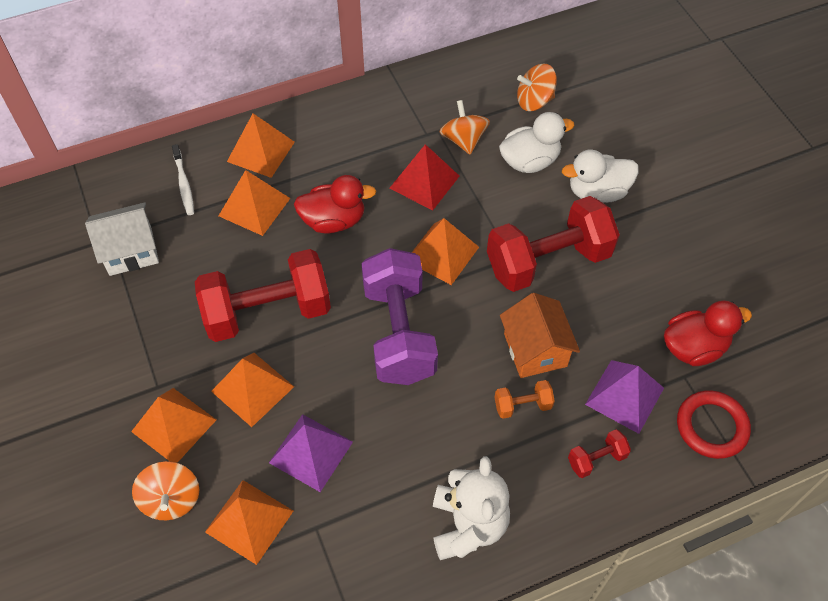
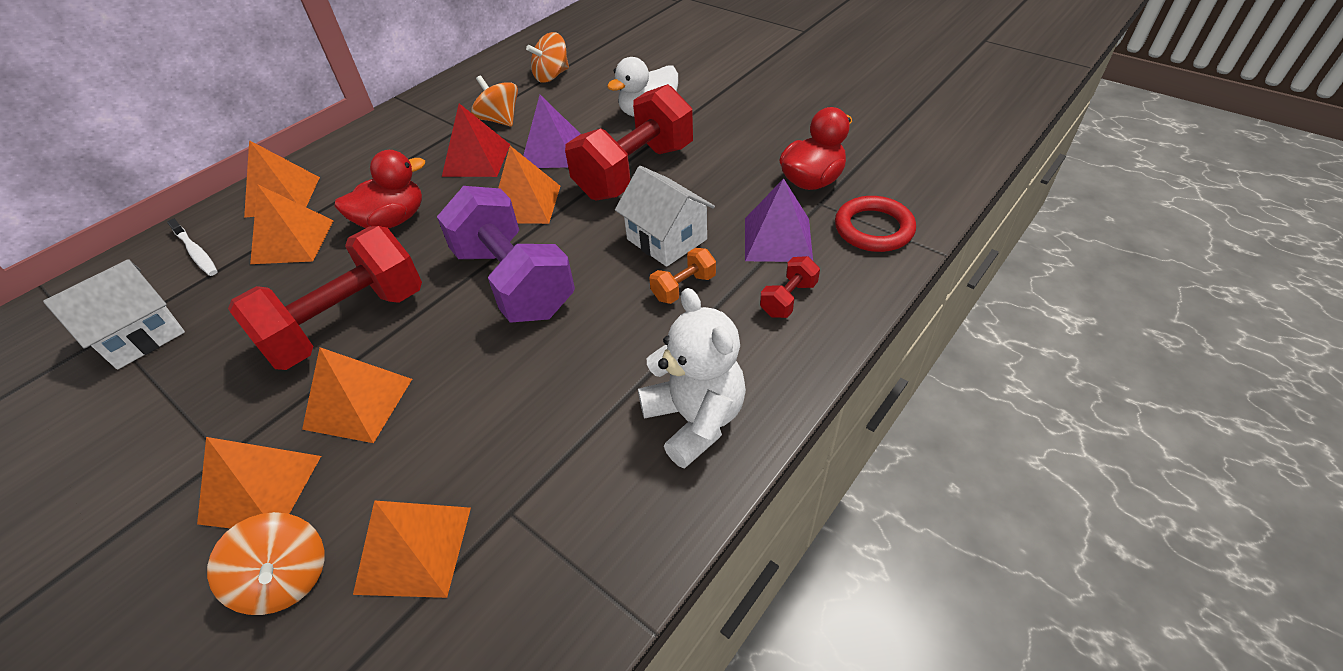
camera: 25 degrees left, 10 degrees down
(311, 452) = (464, 434): purple pyramid -> purple pyramid (552, 151)
(529, 161) = (572, 113): white duck -> none
(535, 350) = (666, 239): orange house -> white house

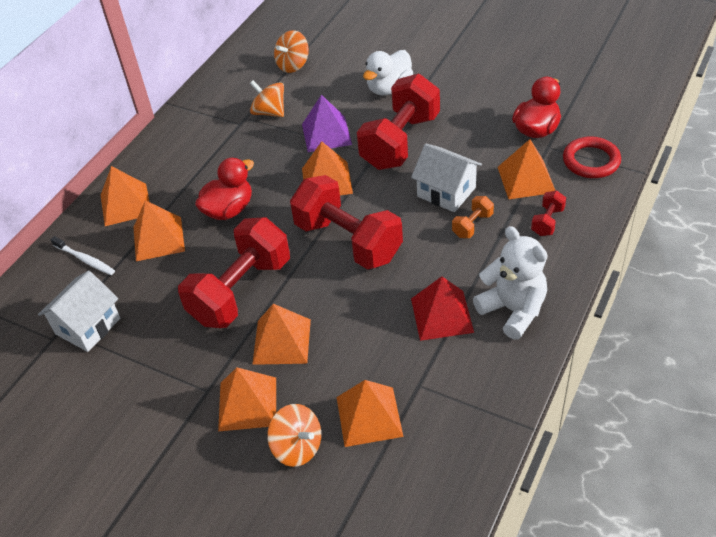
camera: 10 degrees left, 0 degrees up
(476, 160) = (269, 150): red pyramid -> red pyramid (442, 315)
(514, 281) = (348, 241): purple dumbbell -> red dumbbell
(778, 239) = (526, 179): purple pyramid -> orange pyramid

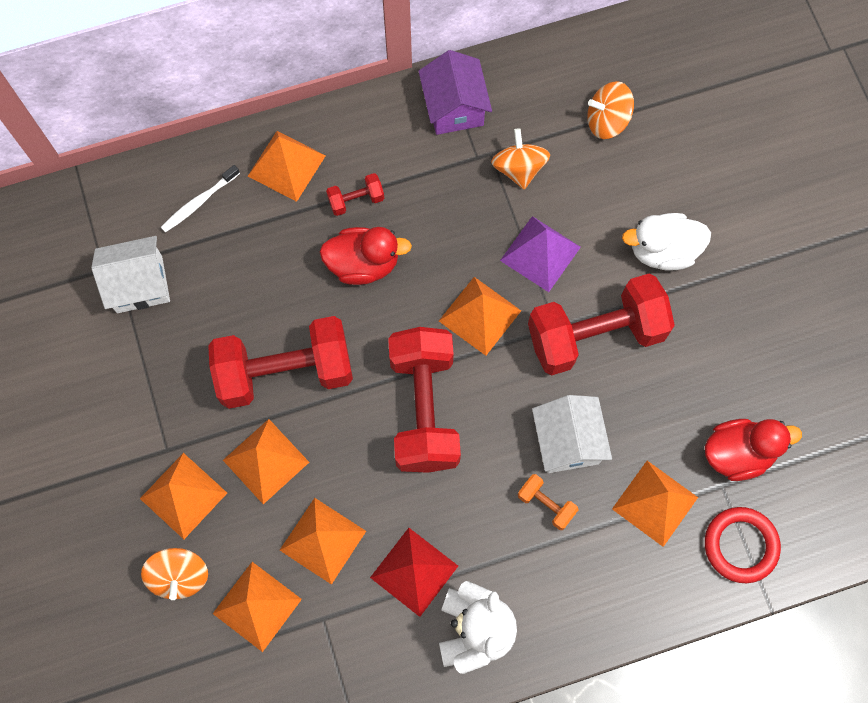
camera: 40 degrees right, 25 degrees up
(85, 260) = (199, 202): white toothbrush -> white toothbrush turned 60 degrees clockwise
(158, 238) = (276, 238): orange pyramid -> orange pyramid (322, 540)
(200, 115) = (454, 107): none -> purple house
(472, 225) = (546, 504): orange dumbbell -> orange dumbbell turned 45 degrees clockwise
(547, 221) = (615, 571): red dumbbell -> red dumbbell (356, 200)

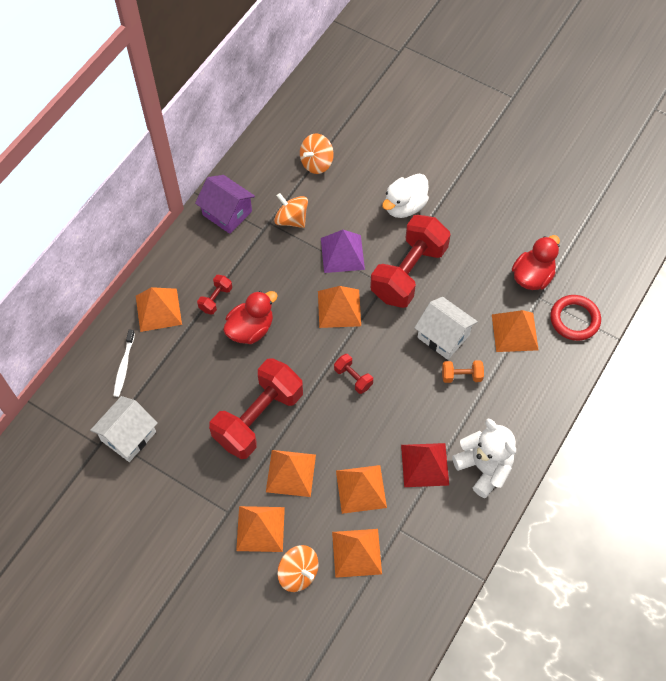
camera: 40 degrees left, 10 degrees down
(424, 408) = (353, 378): red dumbbell -> red dumbbell, size x0.42

